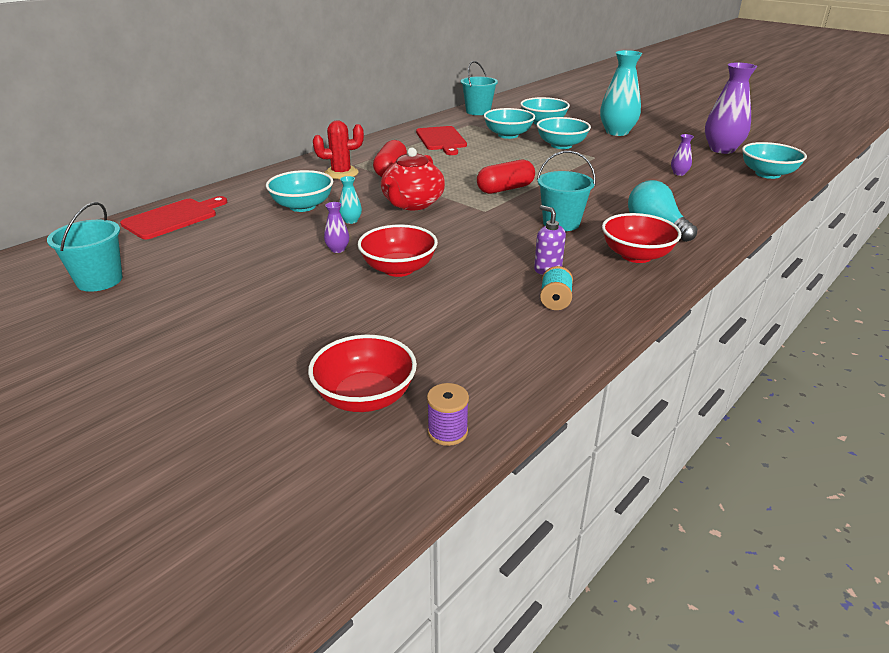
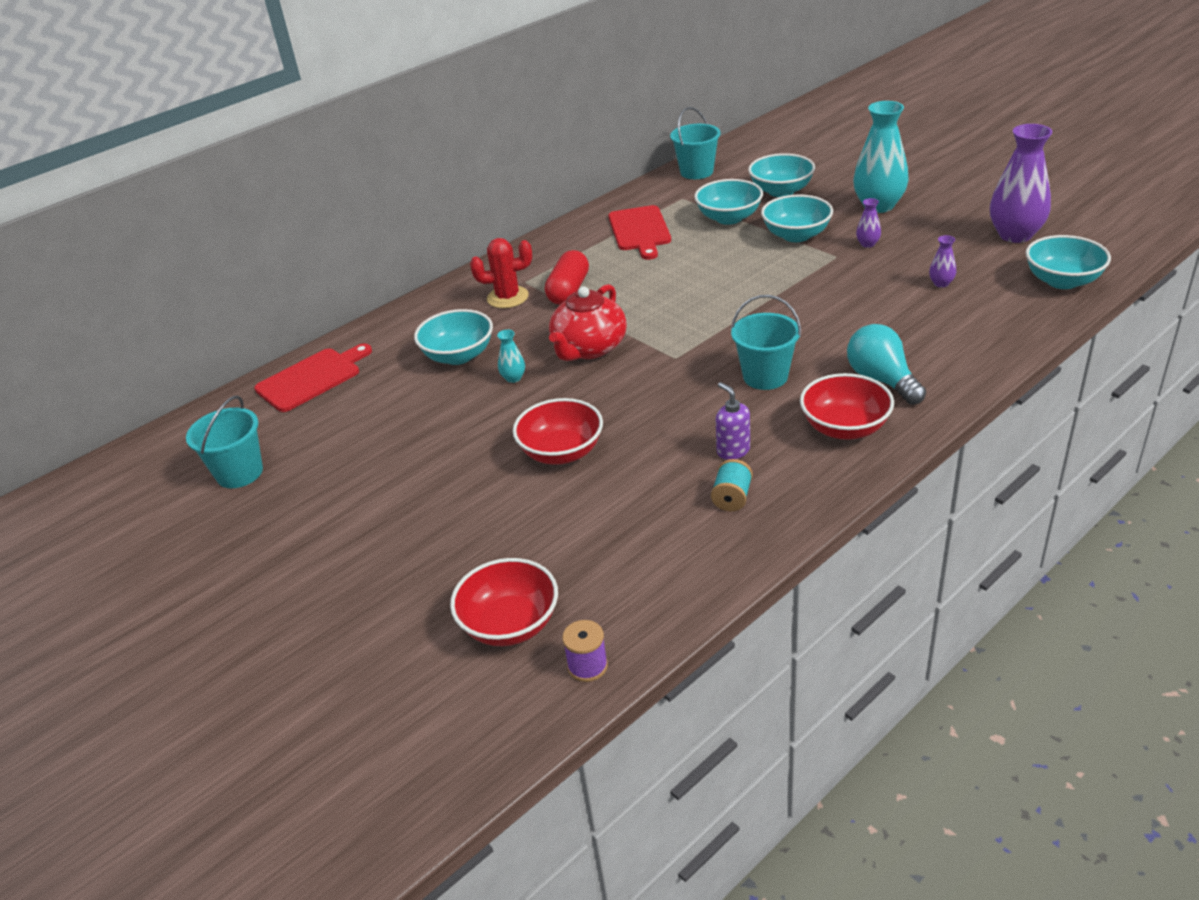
camera: 10 degrees right, 5 degrees up
(337, 249) = (495, 424): purple vase -> purple vase (867, 244)
(505, 189) = (707, 319): red capsule -> none

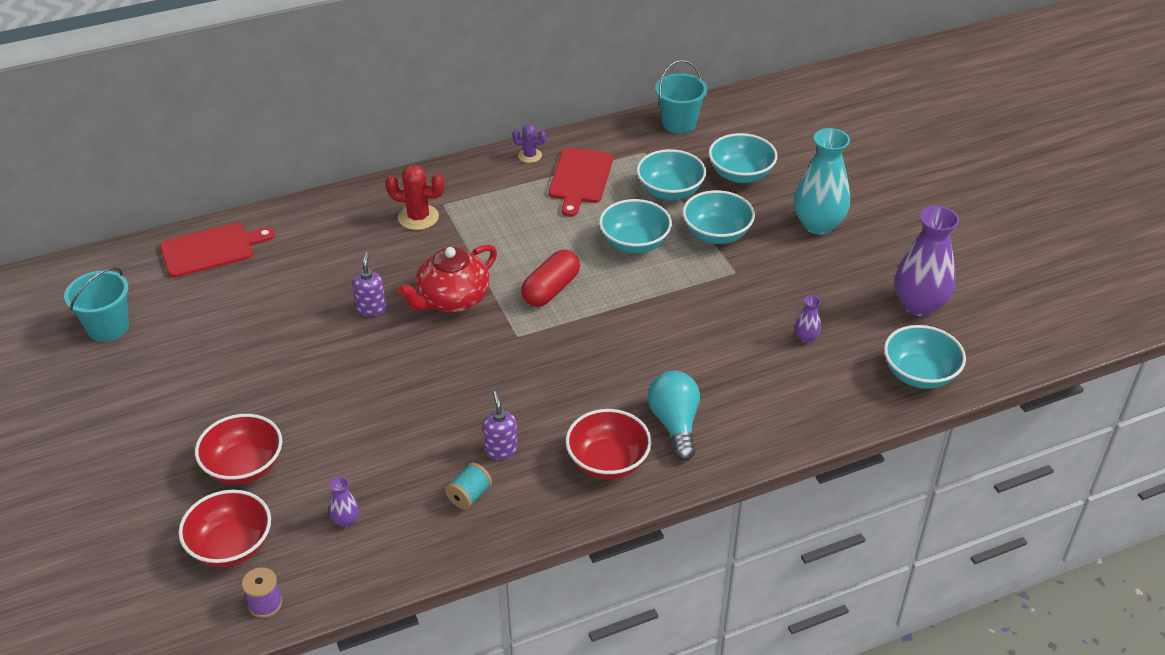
camera: 15 degrees right, 5 degrees up
(458, 355) = (341, 268): turquoise bowl -> turquoise bowl (634, 243)
(513, 378) = (371, 309): turquoise vase -> purple soap dispenser
(561, 452) = (364, 400): red bowl -> red bowl (244, 467)
(568, 290) = (474, 228): red capsule -> red capsule (551, 289)
(580, 227) = (529, 156): none -> purple cactus
(765, 376) = (579, 384): turquoise bucket -> none
(867, 244) = (774, 267): purple vase -> purple vase (346, 520)

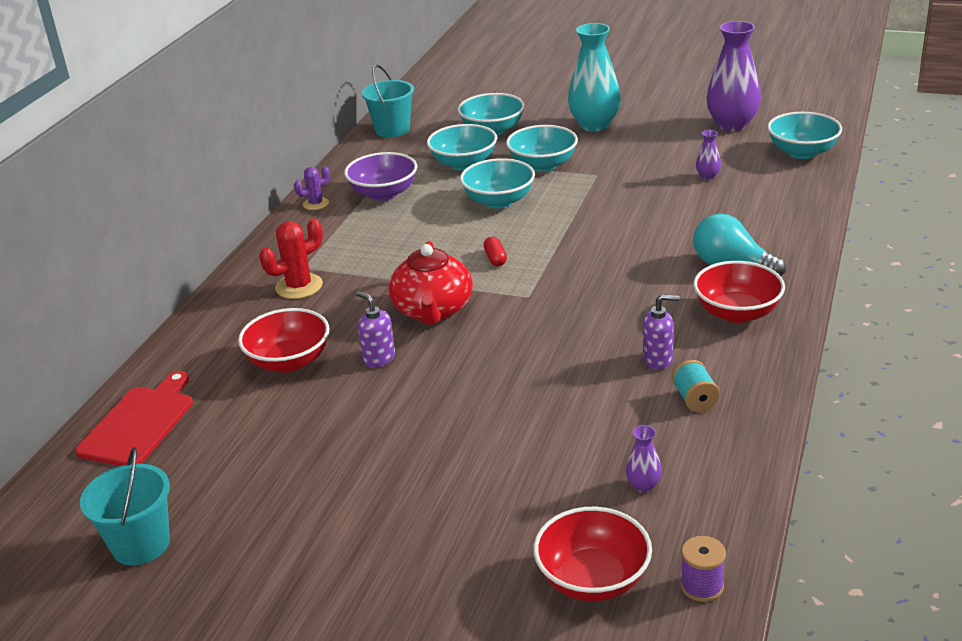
camera: 45 degrees left, 10 degrees down
(244, 467) = (489, 525): red bowl -> red bowl (289, 361)
(501, 450) = (658, 360): purple soap dispenser -> purple soap dispenser turned 150 degrees clockwise
(551, 289) = (495, 258): red capsule -> red capsule, size x0.51
(580, 179) = (384, 193): red cutting board -> purple bowl

